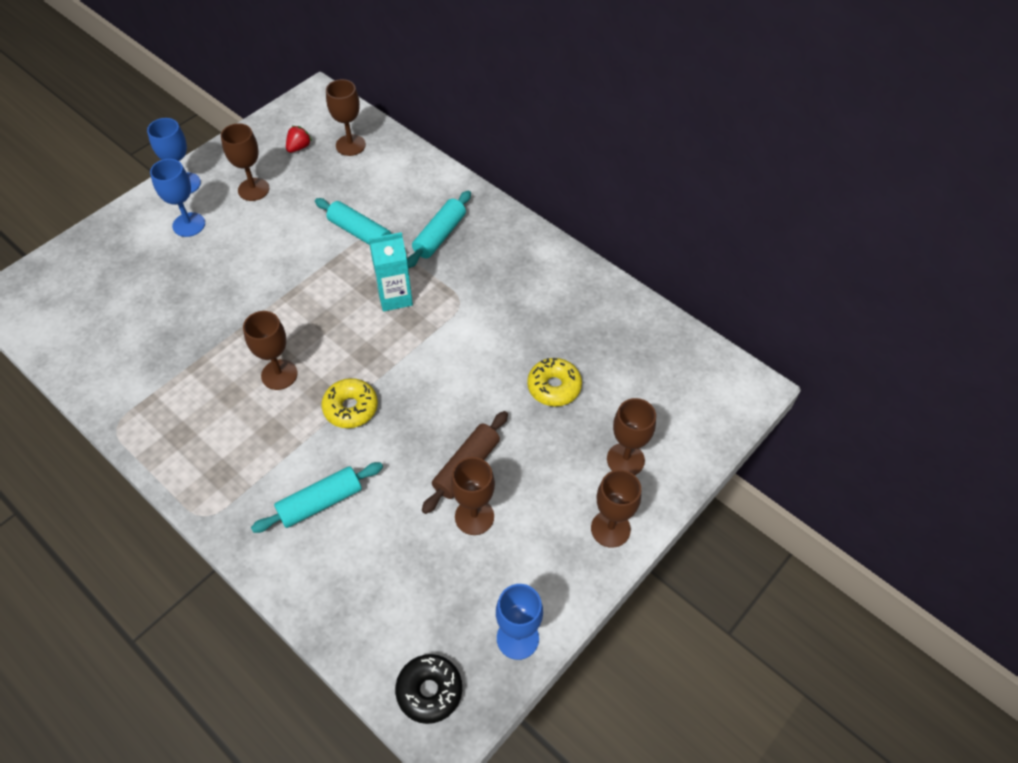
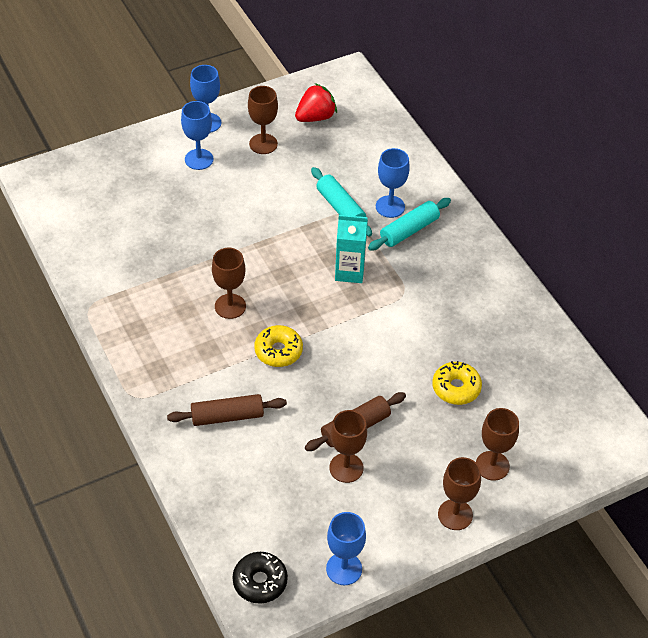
camera: 20 degrees right, 5 degrees down
(299, 147) = (315, 117): red strawberry -> red strawberry, size x1.65
(320, 502) = (227, 416): turquoise rolling pin -> brown rolling pin
(350, 145) = (361, 127): brown goblet -> none
(410, 217) = (390, 206): none -> blue goblet

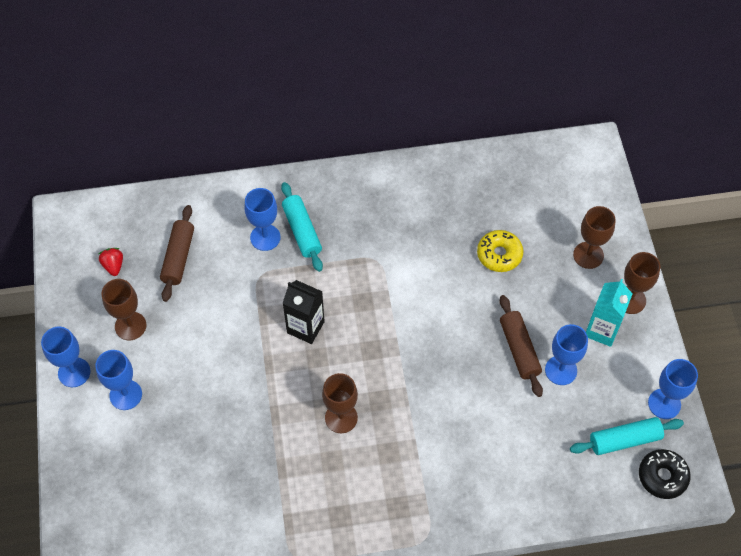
camera: 70 degrees left, 10 degrees up
(227, 416) = (475, 456): brown rolling pin -> brown rolling pin (178, 257)
(278, 351) = (411, 389): yellow donut -> none
(310, 258) = (305, 327): none -> black carton
(315, 117) = (113, 266): red strawberry -> red strawberry, size x0.61
(340, 208) = (249, 281): turquoise rolling pin -> turquoise rolling pin (624, 440)
(346, 468) = (561, 370): brown goblet -> blue goblet
(349, 272) = (335, 298): turquoise carton -> turquoise carton (602, 330)

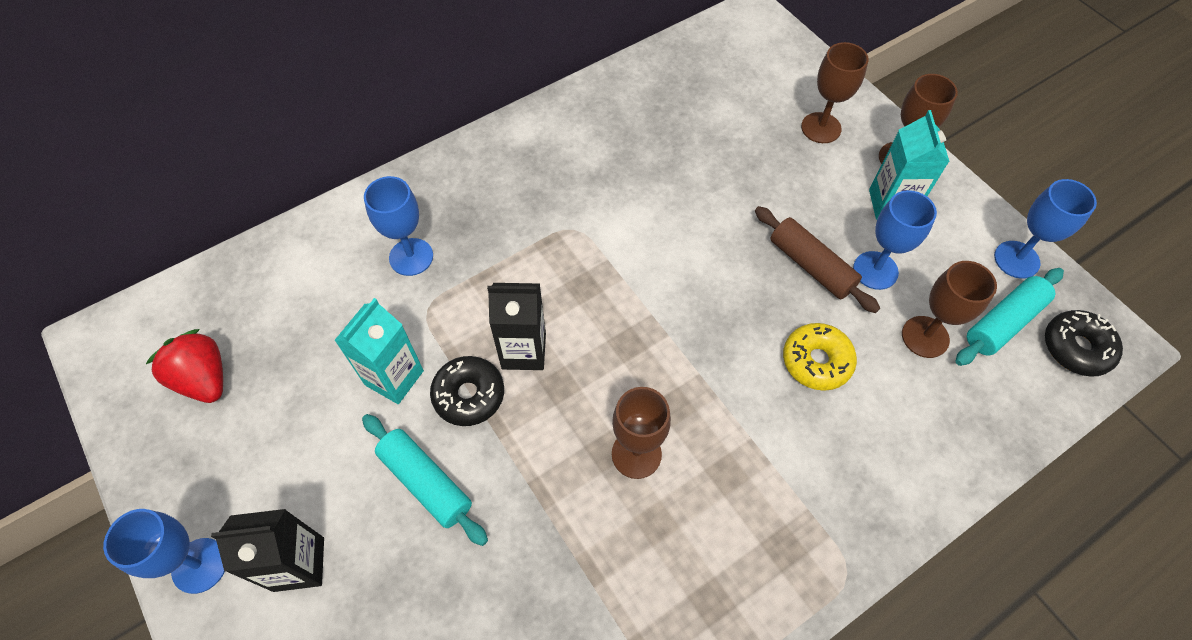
camera: 25 degrees left, 0 degrees up
(113, 266) = (204, 379): red strawberry -> red strawberry, size x1.65
(125, 395) = (299, 564): blue goblet -> black carton
(130, 326) = (265, 455): brown goblet -> brown goblet (925, 337)
(178, 257) = (299, 329): brown rolling pin -> none
(221, 311) = (394, 378): none -> turquoise carton
(260, 340) = (469, 395): none -> black donut
(302, 231) = (457, 230): turquoise rolling pin -> turquoise rolling pin (426, 482)
(499, 254) = (719, 165): yellow donut -> yellow donut (816, 361)

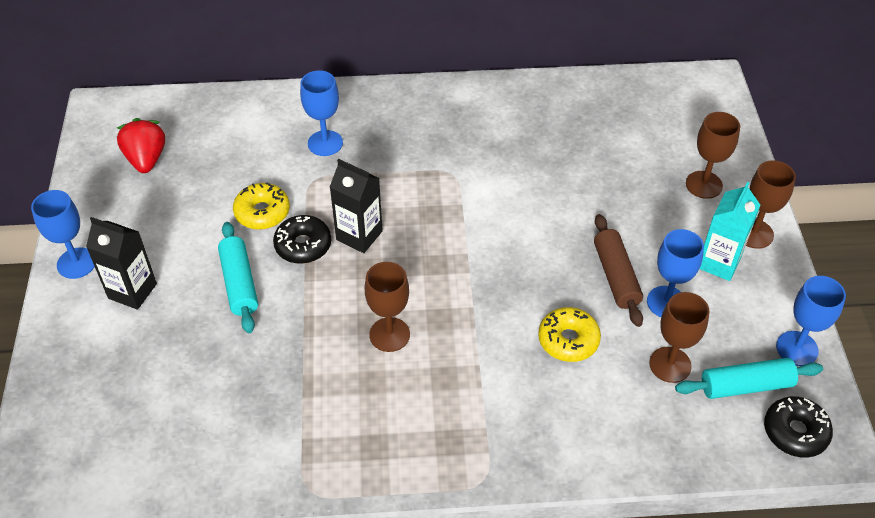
camera: 30 degrees right, 10 degrees down
(394, 378) = (262, 212): turquoise carton -> yellow donut

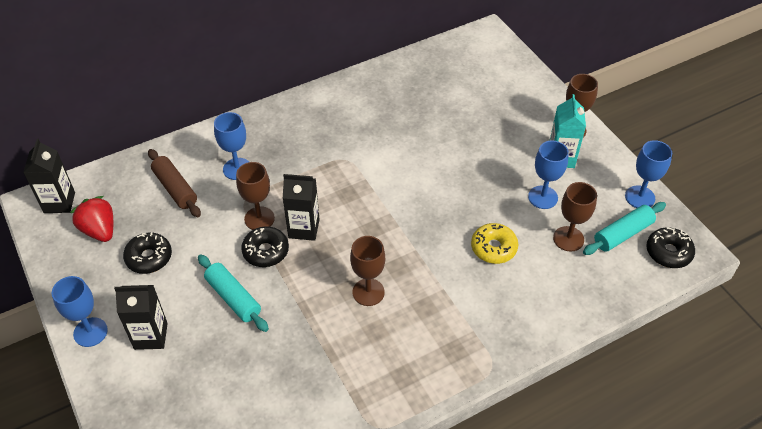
camera: 25 degrees left, 0 degrees up
(124, 116) = (59, 202): none -> black carton
(178, 207) = (149, 257): none -> black donut
(262, 212) = (219, 238): yellow donut -> none
(616, 276) = (500, 192): brown rolling pin -> brown rolling pin (175, 188)
(704, 185) = (522, 108): brown goblet -> brown goblet (259, 218)

